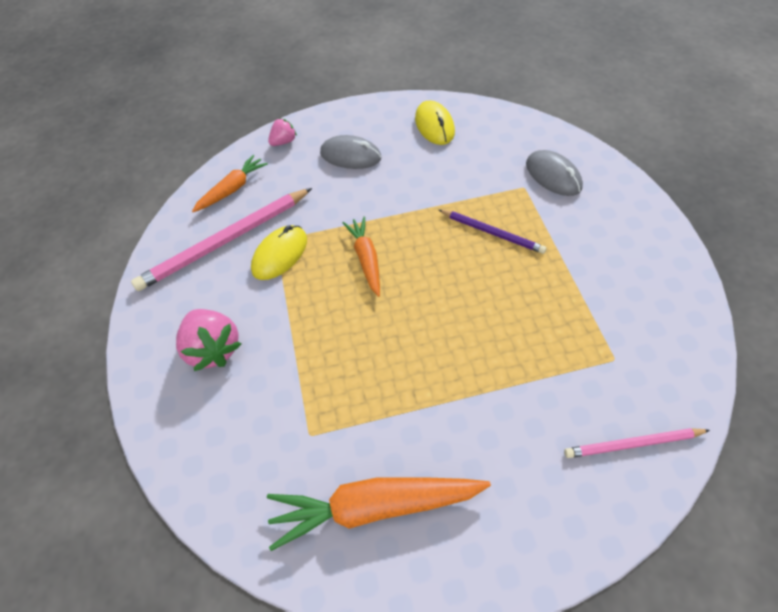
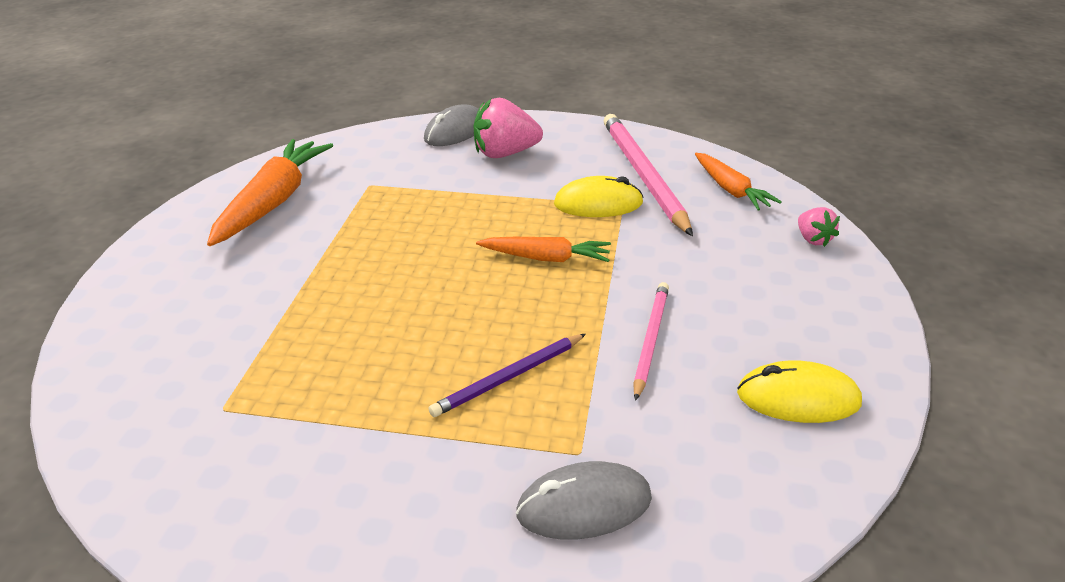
camera: 110 degrees right, 20 degrees down
(280, 254) = (598, 204): yellow mouse -> yellow mouse turned 60 degrees counterclockwise
(350, 156) = (754, 289): grey mouse -> grey mouse (455, 131)
(632, 444) = (129, 372): pink pencil -> pink pencil (650, 340)

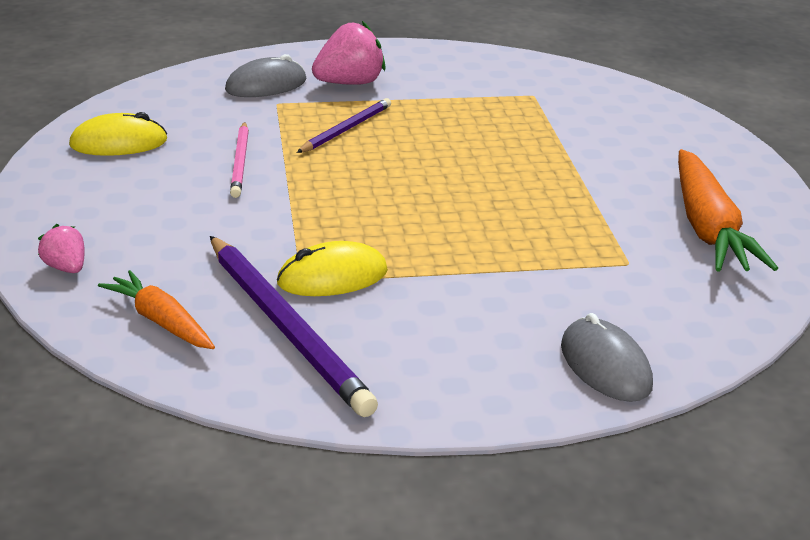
camera: 160 degrees right, 5 degrees down
(455, 131) = (605, 366): grey mouse -> grey mouse turned 45 degrees counterclockwise
(505, 153) = (498, 335): pink strawberry -> pink strawberry (349, 83)
(546, 258) = (363, 211): orange carrot -> none
(643, 175) = (286, 327): pink pencil -> purple pencil

